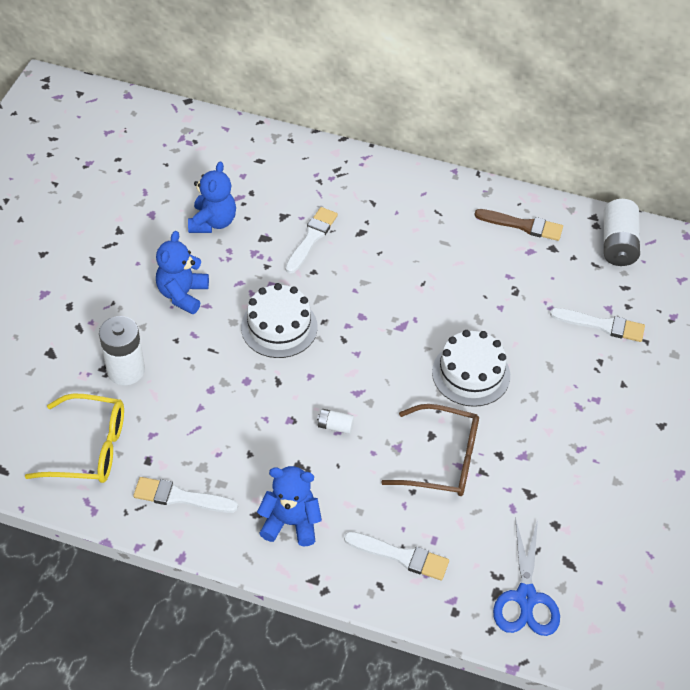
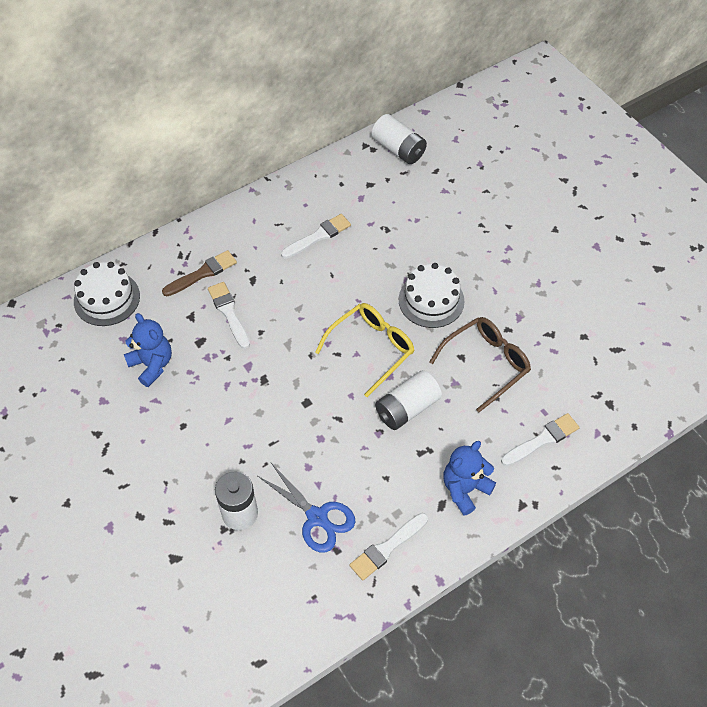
camera: 50 degrees left, 5 degrees up
(88, 448) = (290, 585): yellow glasses -> yellow glasses (371, 349)
(182, 294) = (202, 429): blue teddy bear -> none
(279, 327) = (290, 386): white cake -> white cake (107, 298)
(335, 426) = (407, 408): white battery -> white battery, size x2.04
(522, 225) = (335, 186): brown brush -> brown brush (202, 273)
(526, 598) = (625, 390): blue scissors -> blue scissors (317, 517)
(602, 325) = (454, 204): white brush -> white brush (318, 236)

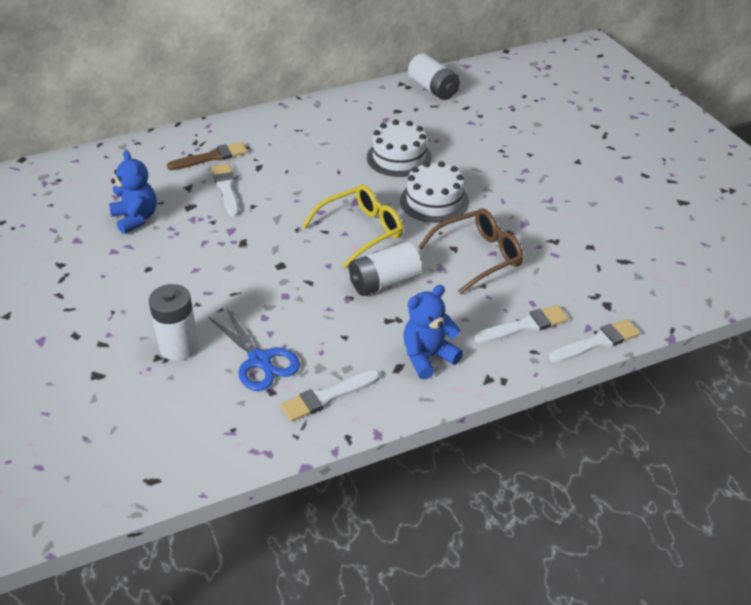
camera: 10 degrees right, 15 degrees down
(107, 298) = (112, 165): white cake -> white cake (399, 157)
(318, 236) = (334, 142): white brush -> white brush (597, 342)

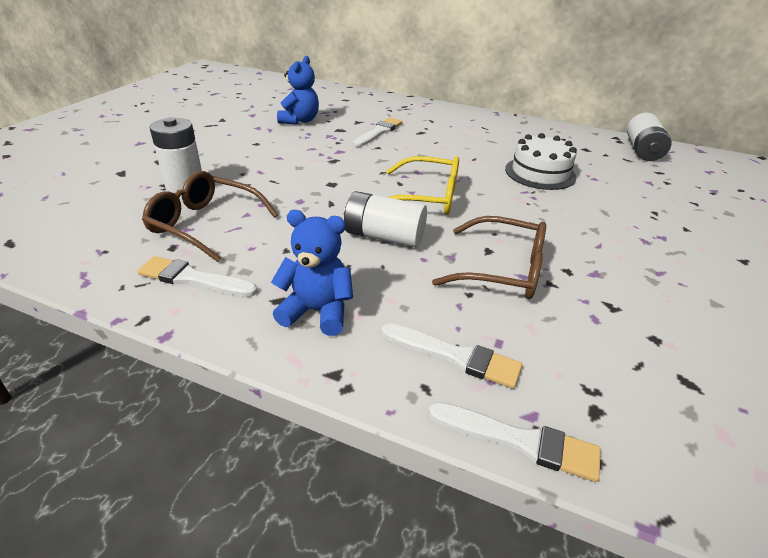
camera: 45 degrees right, 5 degrees down
(211, 157) = (399, 116): brown brush -> none
(259, 360) = (206, 224): blue scissors -> brown glasses
(434, 201) = (525, 211): white cake -> none

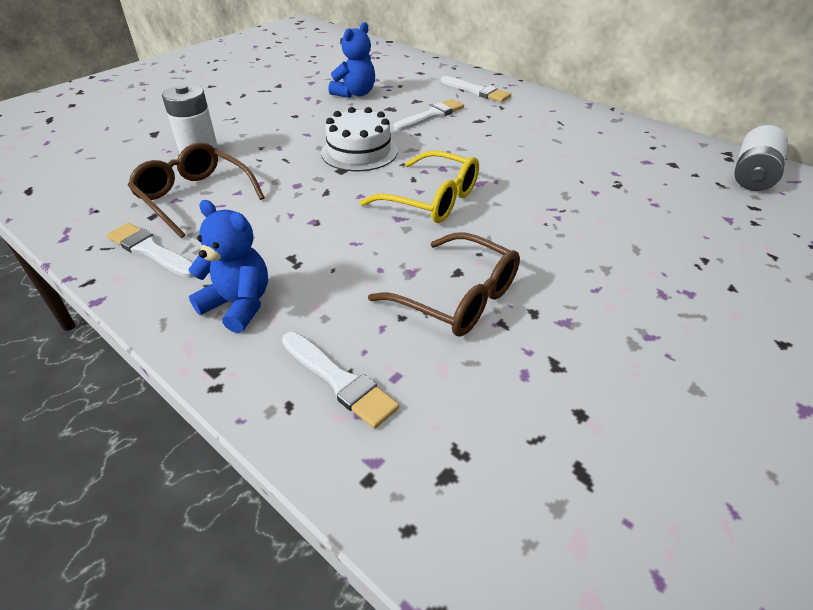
camera: 20 degrees right, 5 degrees up
(384, 236) = (355, 237): white battery -> none
(520, 441) = (343, 484): white brush -> white brush (477, 91)
(540, 173) = (588, 188): white cake -> white cake (359, 152)

